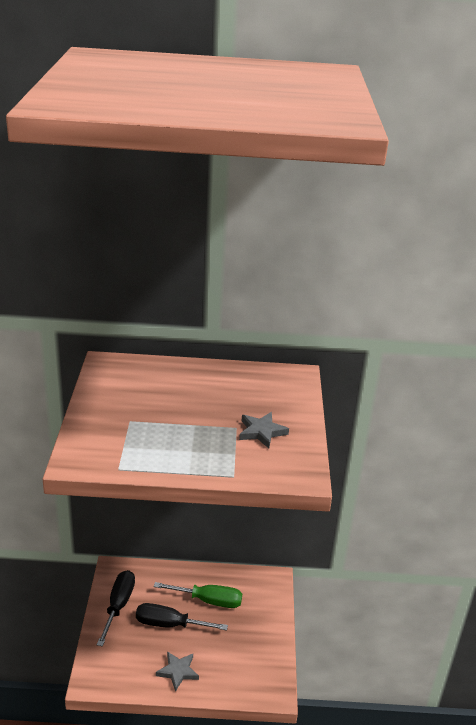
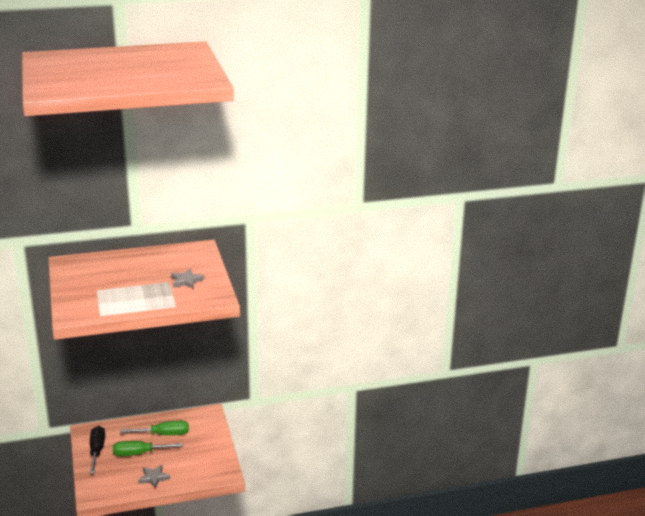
camera: 15 degrees left, 5 degrees down
(169, 624) = (139, 453): black screwdriver -> green screwdriver

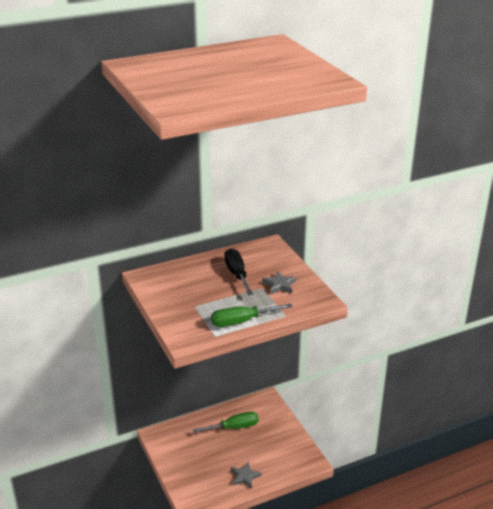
camera: 10 degrees left, 5 degrees up
(97, 451) = (176, 455): black screwdriver -> black screwdriver (237, 274)
(139, 453) = (219, 452): green screwdriver -> green screwdriver (241, 321)

